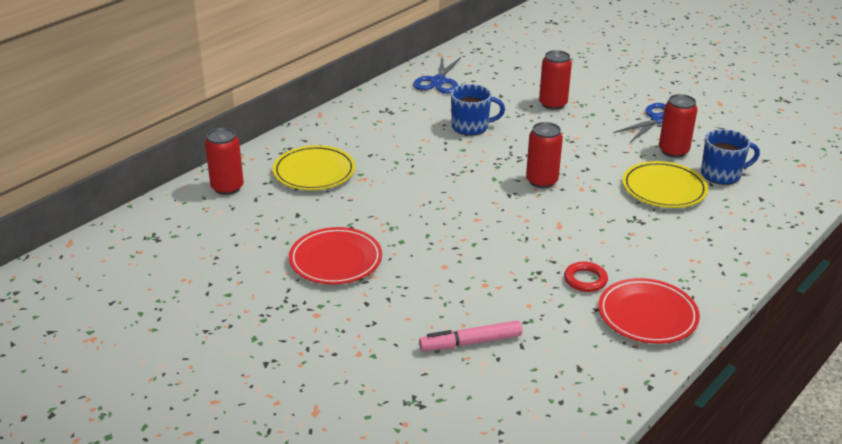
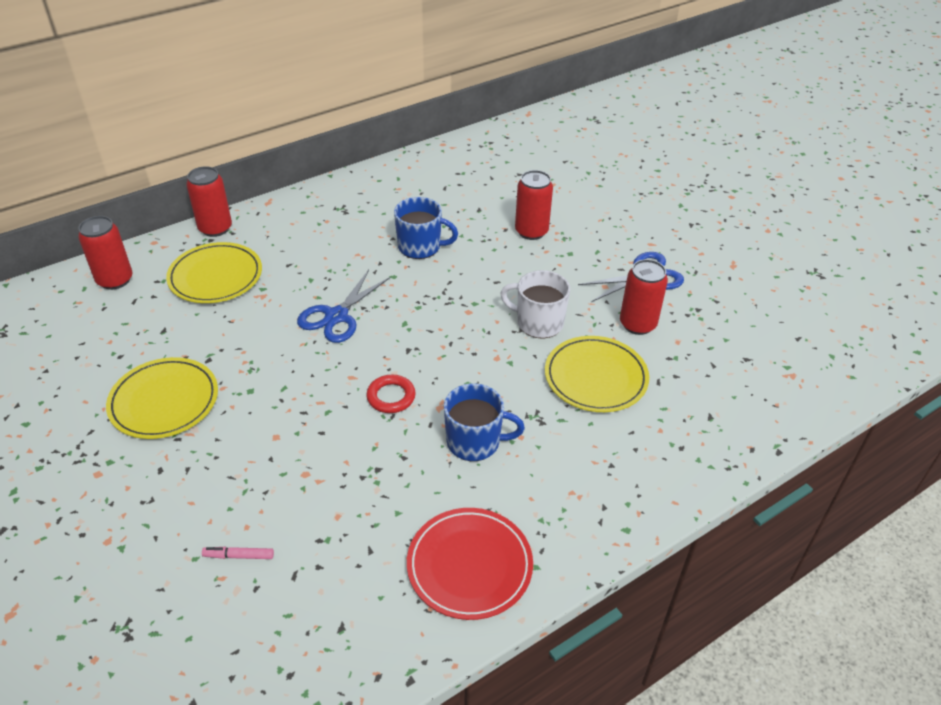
camera: 15 degrees right, 10 degrees up
(335, 260) = (164, 401): red plate -> yellow plate
(438, 81) = (420, 179): blue scissors -> blue scissors (336, 316)
(470, 342) = (239, 556): pink marker -> pink marker, size x0.55
(541, 181) = (456, 337): red can -> red can (215, 228)
(585, 280) = (425, 494): red ring -> red ring (391, 397)
(598, 162) = (538, 323): none -> white mug
(722, 174) = (679, 370): blue mug -> blue mug (475, 442)

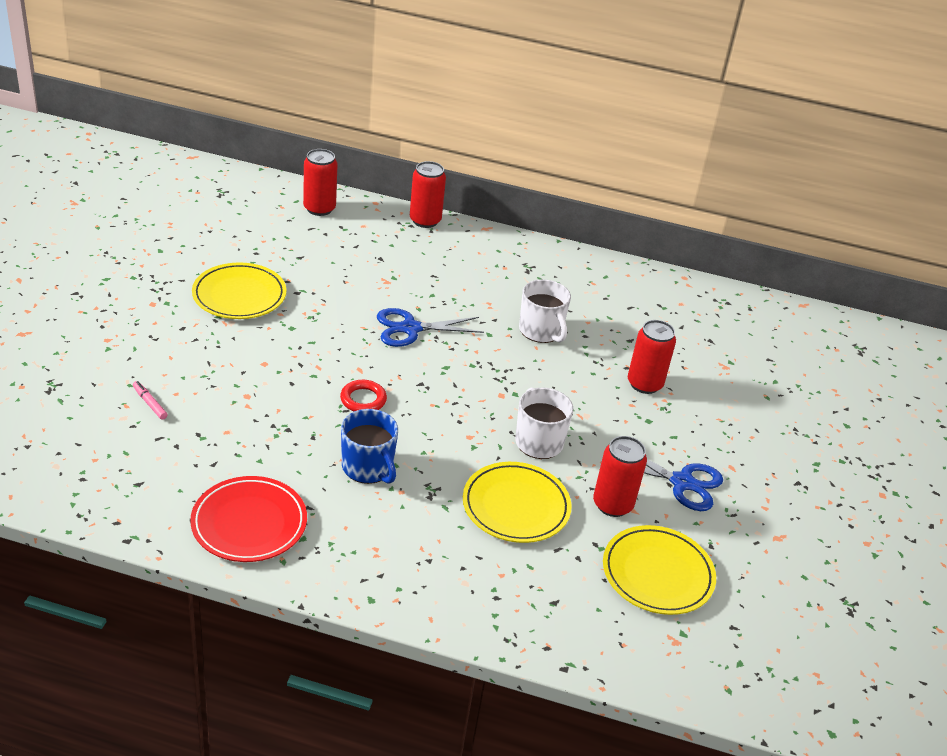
camera: 45 degrees right, 5 degrees down
(216, 277) = (378, 249): yellow plate -> yellow plate (657, 574)
(420, 247) = (541, 331): blue mug -> white mug

